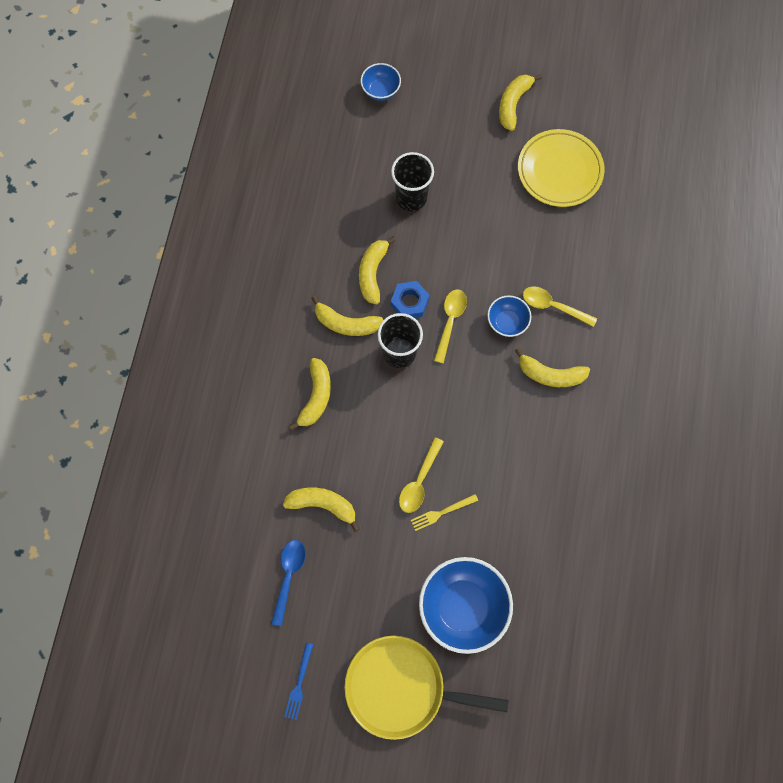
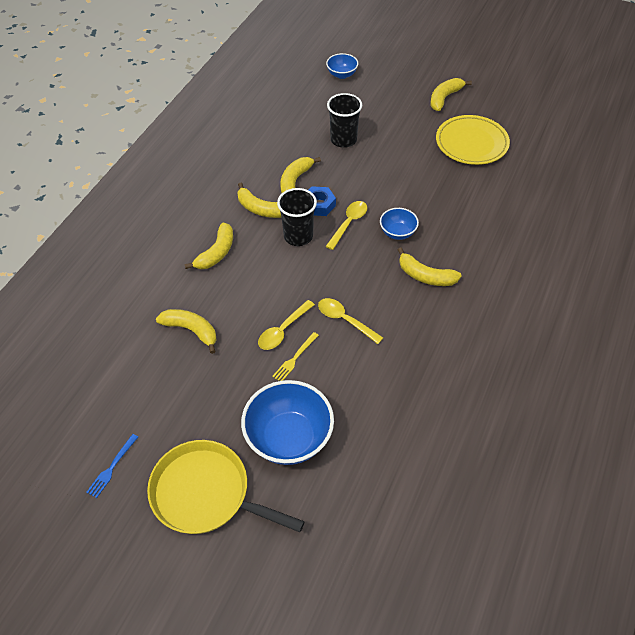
camera: 15 degrees right, 20 degrees down
(288, 576) = (139, 378): blue spoon -> none
(441, 512) = (295, 358): yellow fork -> yellow fork turned 45 degrees counterclockwise
(553, 306) = (441, 229): yellow spoon -> yellow spoon (345, 320)

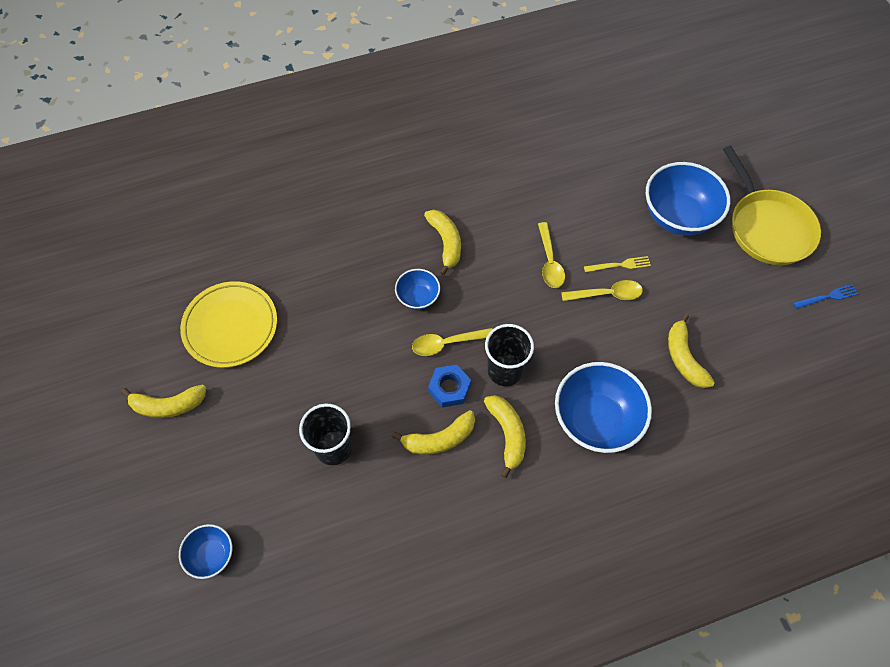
camera: 135 degrees left, 10 degrees up
(216, 253) = (595, 419): yellow banana -> blue bowl

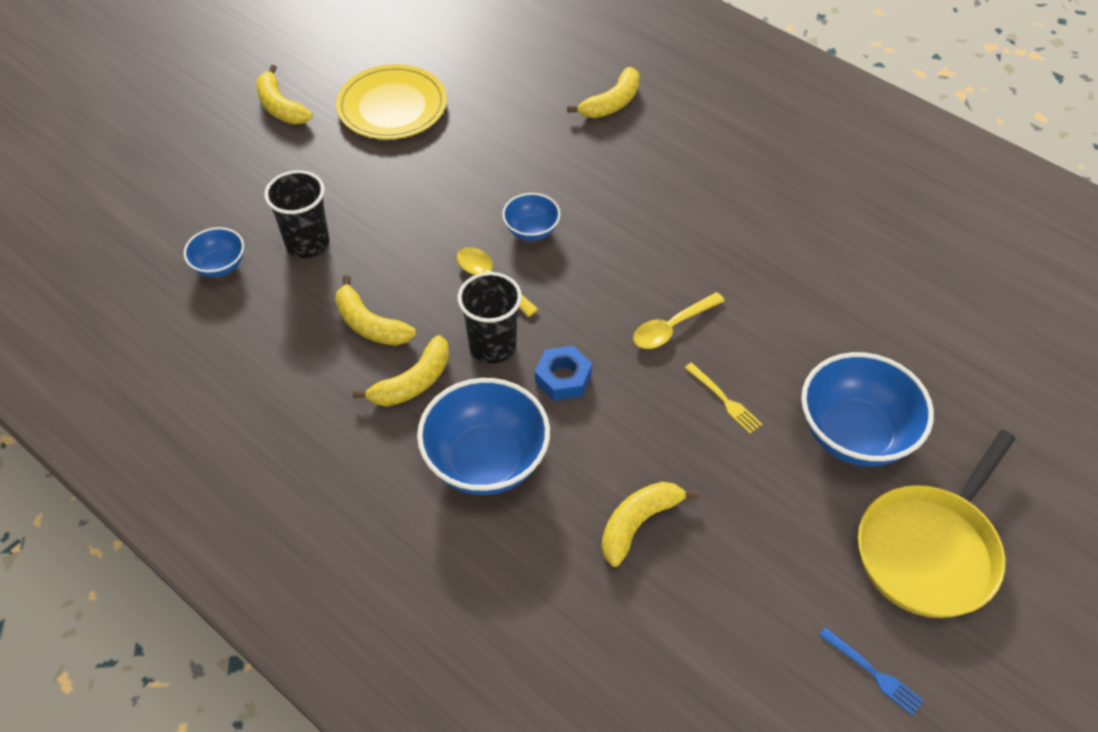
camera: 60 degrees right, 10 degrees down
(211, 555) = (147, 208): blue bowl -> blue bowl (220, 266)
(446, 242) = (621, 223): yellow banana -> yellow banana (611, 103)
(449, 388) = (437, 306): blue nut -> blue nut (563, 378)
(607, 294) = (670, 403): yellow spoon -> none

